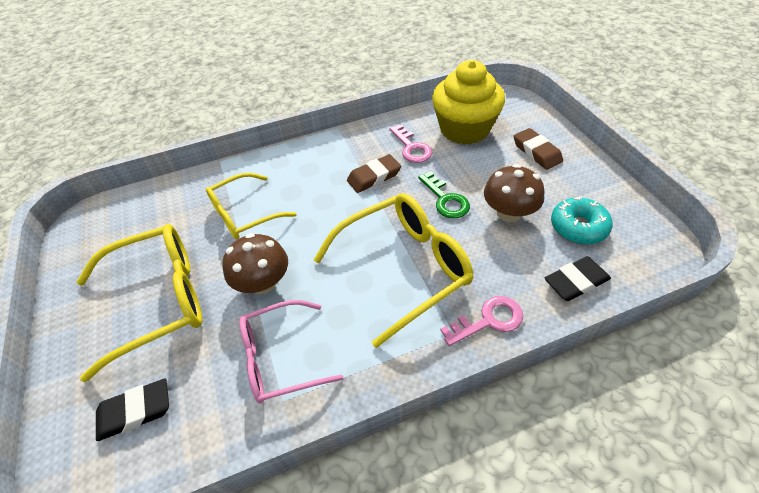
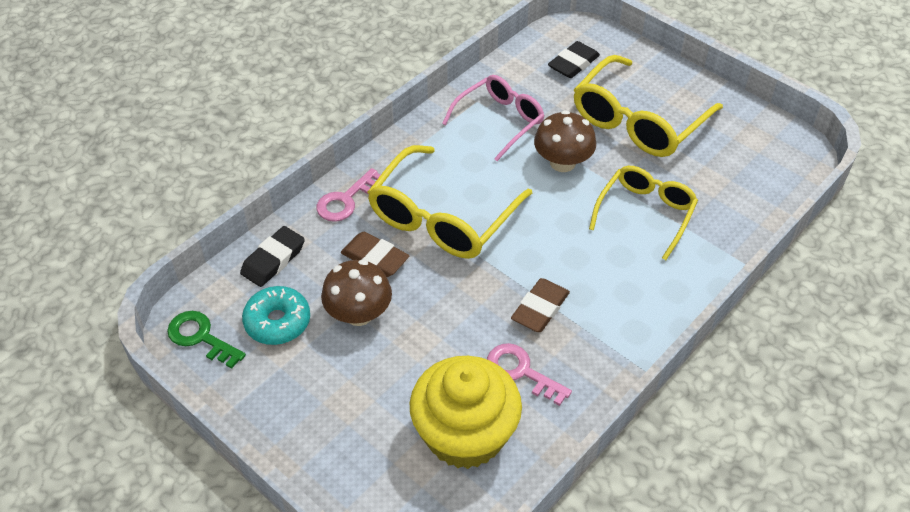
camera: 150 degrees right, 0 degrees up
(445, 200) = (437, 306): green key -> green key (200, 337)
(536, 152) = (348, 424): brown eraser -> brown eraser (375, 258)

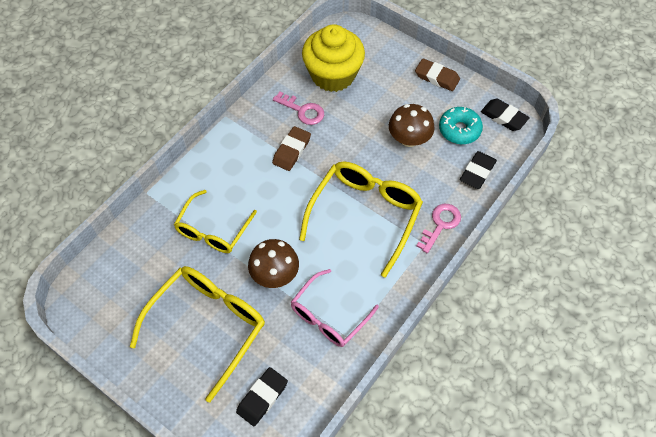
camera: 175 degrees right, 10 degrees up
(200, 337) = (504, 117): green key -> black eraser
(375, 258) = (407, 178): brown eraser -> brown eraser (437, 77)

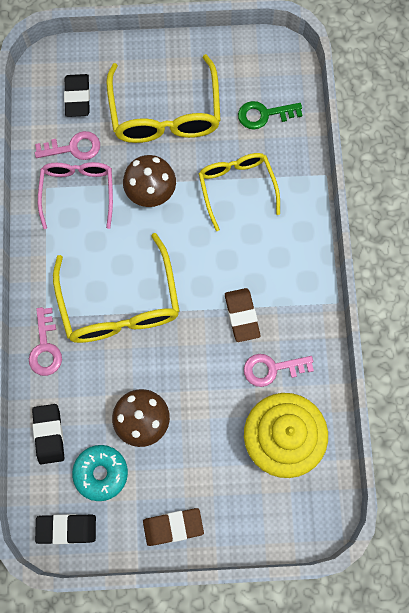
camera: 140 degrees right, 15 degrees up
(139, 266) = (264, 115): none -> green key
(302, 355) = (73, 148): none -> pink key

